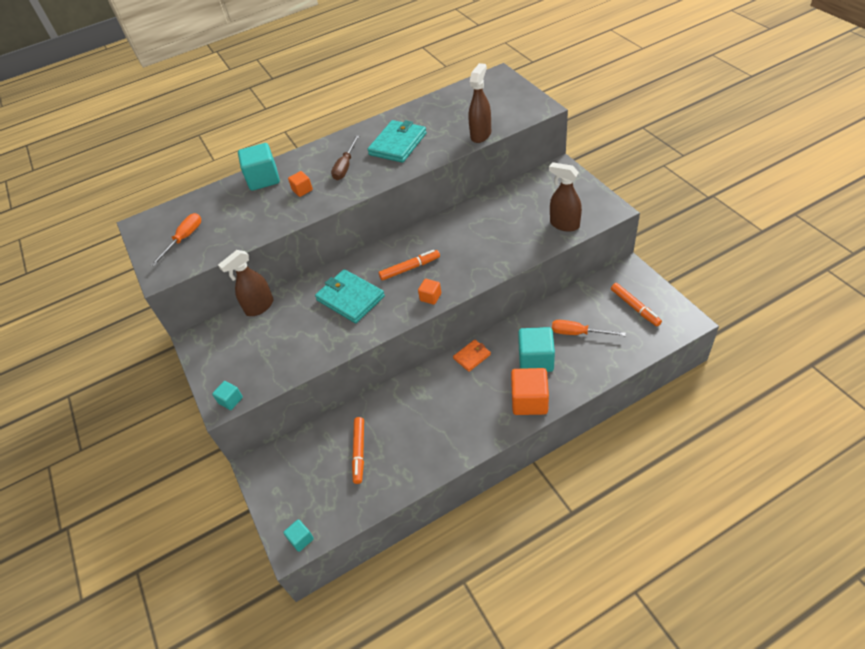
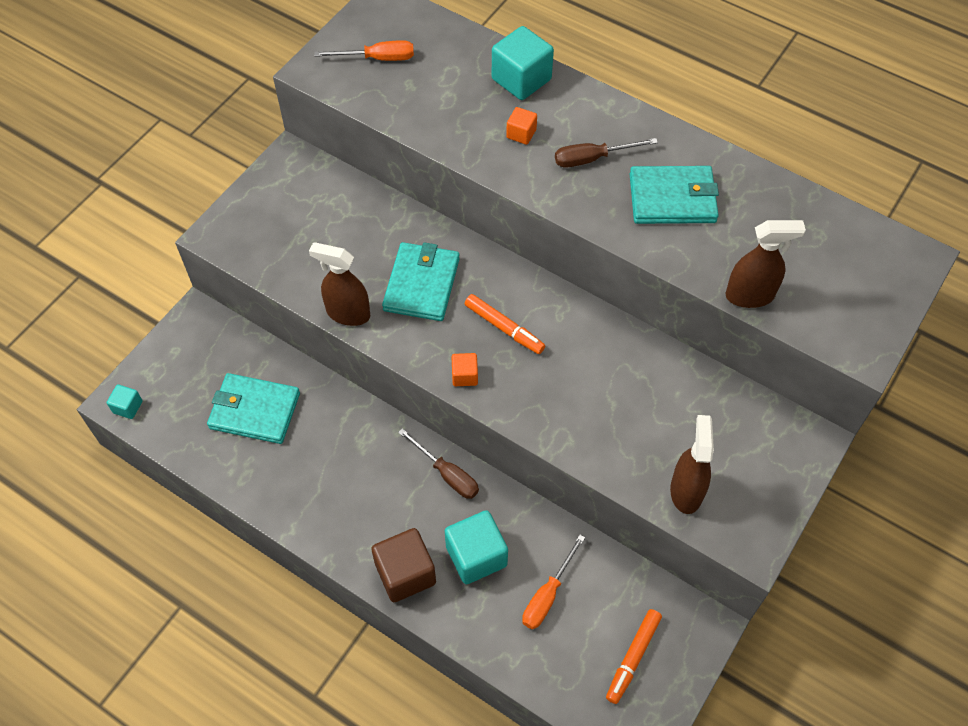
camera: 55 degrees right, 10 degrees up
(230, 400) = (221, 241): turquoise cube -> none
(259, 307) = (365, 193): brown spray bottle -> brown spray bottle (348, 313)
(359, 452) = (254, 410): orange marker -> turquoise wallet
(472, 356) = (447, 474): orange wallet -> brown screwdriver
(529, 401) = (405, 573): orange cube -> brown cube
(578, 333) = (547, 595): orange screwdriver -> orange screwdriver turned 135 degrees counterclockwise

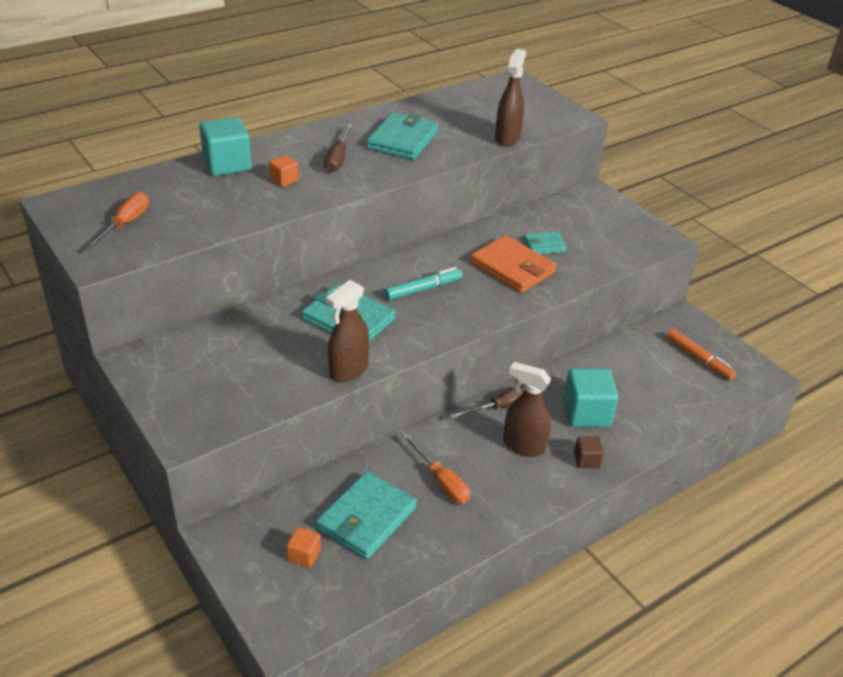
camera: 70 degrees left, 20 degrees down
(128, 407) = (297, 627): turquoise cube -> none
(405, 573) = (586, 460): brown cube -> brown cube, size x0.52
(464, 376) = (456, 322): orange cube -> orange cube (304, 555)
(504, 328) = (423, 289): orange marker -> turquoise marker
(547, 595) = (634, 385): orange screwdriver -> orange screwdriver (441, 481)
(591, 397) = (512, 268): none -> orange wallet
(655, 416) = (544, 245): none -> turquoise wallet
(686, 491) = (611, 252): brown spray bottle -> brown spray bottle (523, 445)

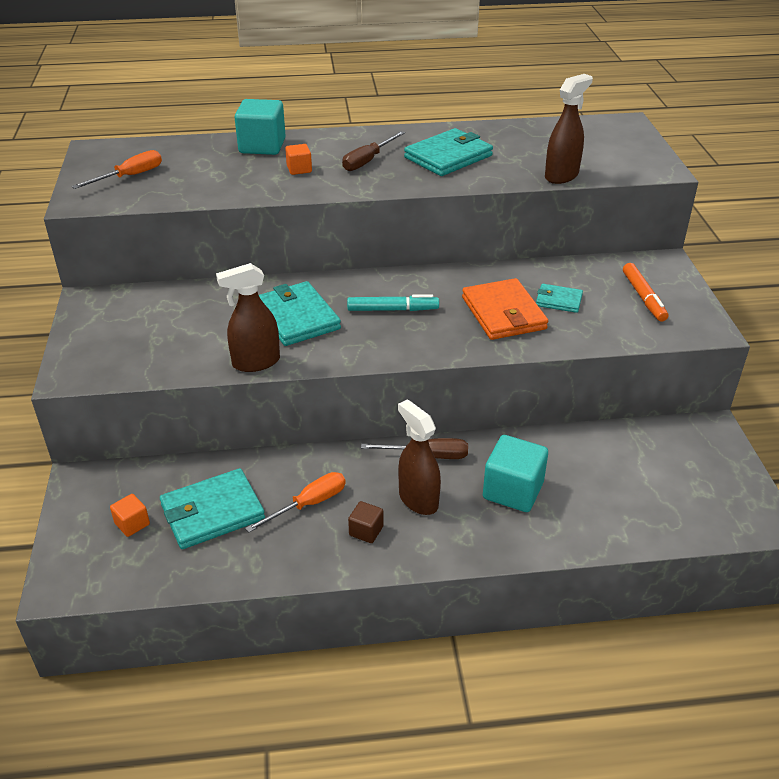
camera: 30 degrees right, 0 degrees up
(441, 481) = (308, 504): orange screwdriver -> orange screwdriver turned 120 degrees counterclockwise
(586, 460) = (474, 537): brown cube -> brown cube (366, 531)
(698, 359) = (693, 477): orange marker -> orange marker (643, 297)

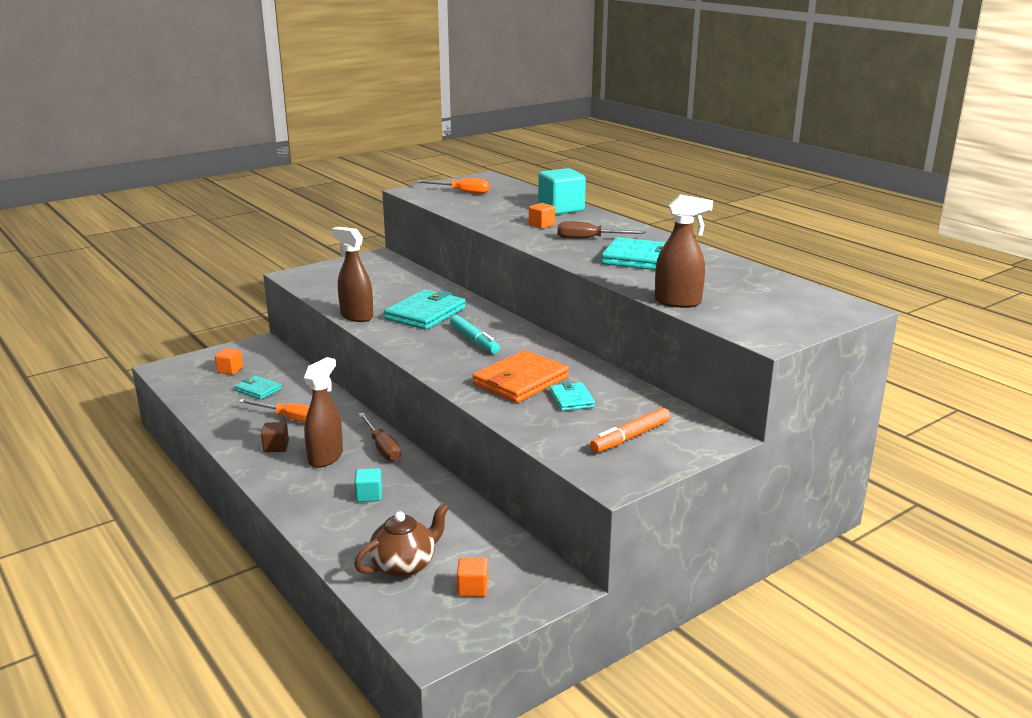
camera: 60 degrees right, 15 degrees down
(212, 512) = (258, 390): turquoise wallet -> turquoise wallet, size x0.55
(513, 490) = (369, 495): turquoise cube -> turquoise cube, size x0.52
(643, 503) = (404, 565): none -> brown teapot
(695, 474) = (472, 588): none -> orange cube

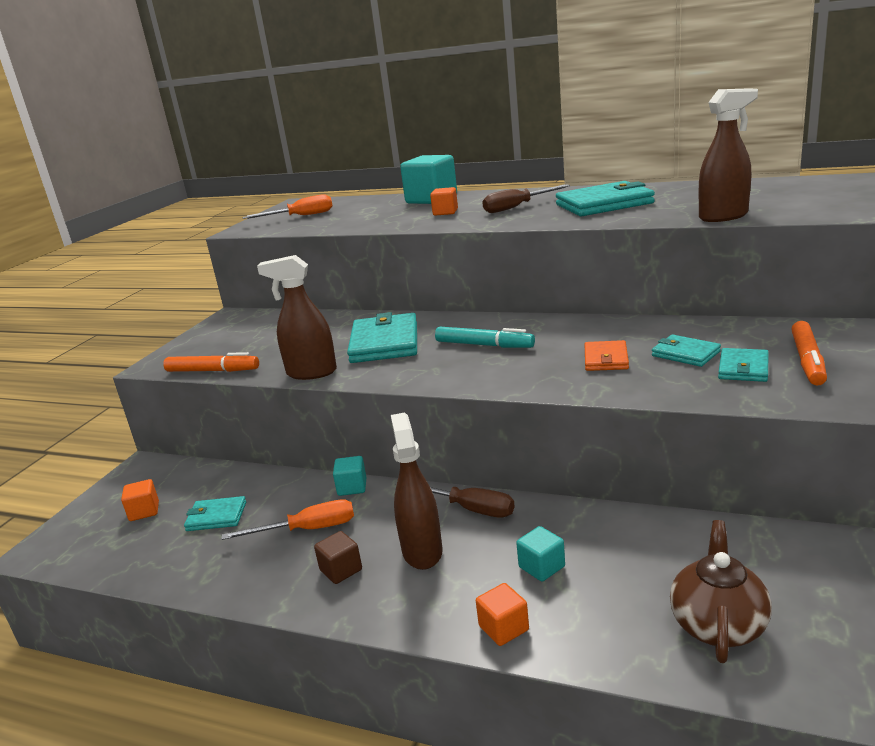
camera: 30 degrees left, 0 degrees up
(312, 292) = (212, 371): none -> orange marker
(343, 406) = (352, 487): none -> turquoise cube
(472, 588) = (826, 606): orange cube -> orange cube (503, 628)
(520, 381) = (605, 359): orange wallet -> orange wallet, size x0.55
(582, 423) = (743, 368): none -> turquoise wallet

